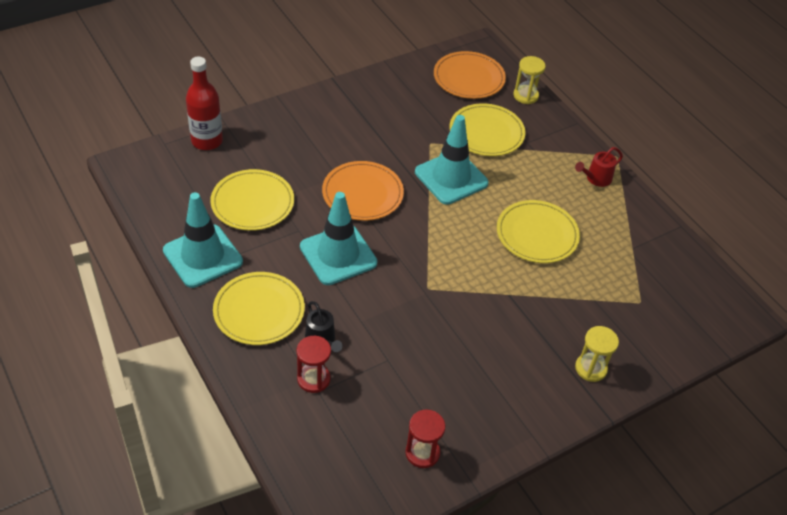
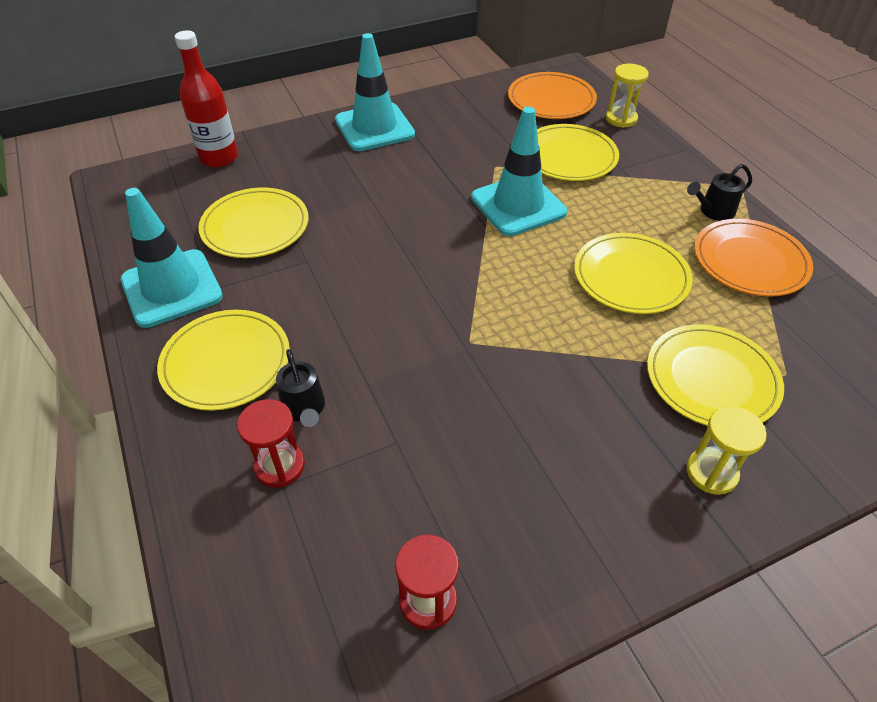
camera: 10 degrees right, 0 degrees up
(338, 255) = (352, 293): turquoise traffic cone -> turquoise traffic cone (374, 127)
(362, 193) = (399, 220): orange plate -> orange plate (750, 261)
(592, 307) = (711, 379): none -> yellow plate
(596, 178) = (713, 211): red watering can -> black watering can

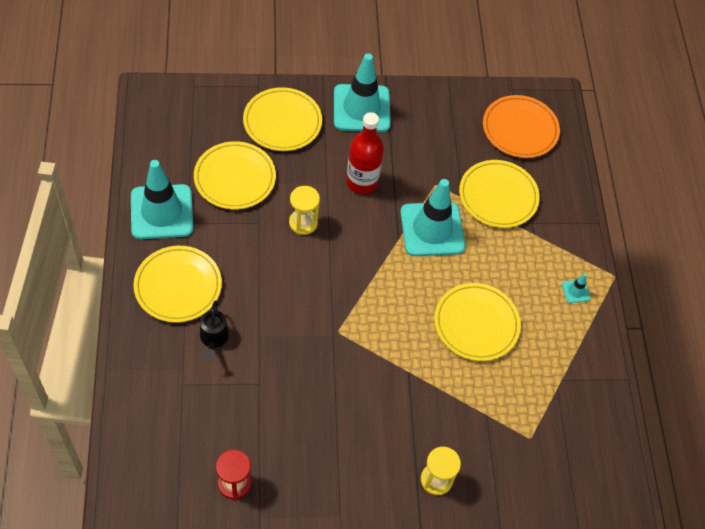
camera: 15 degrees right, 10 degrees up
(219, 158) = (231, 98): red bottle -> red bottle (362, 182)
(279, 466) = (185, 371): red hourglass -> none
(621, 119) = (565, 171): yellow hourglass -> yellow hourglass (303, 223)
(711, 379) = (479, 421): yellow plate -> yellow plate (282, 122)
(713, 211) = (575, 291): black watering can -> turquoise traffic cone
(750, 261) = (571, 344): orange plate -> none

